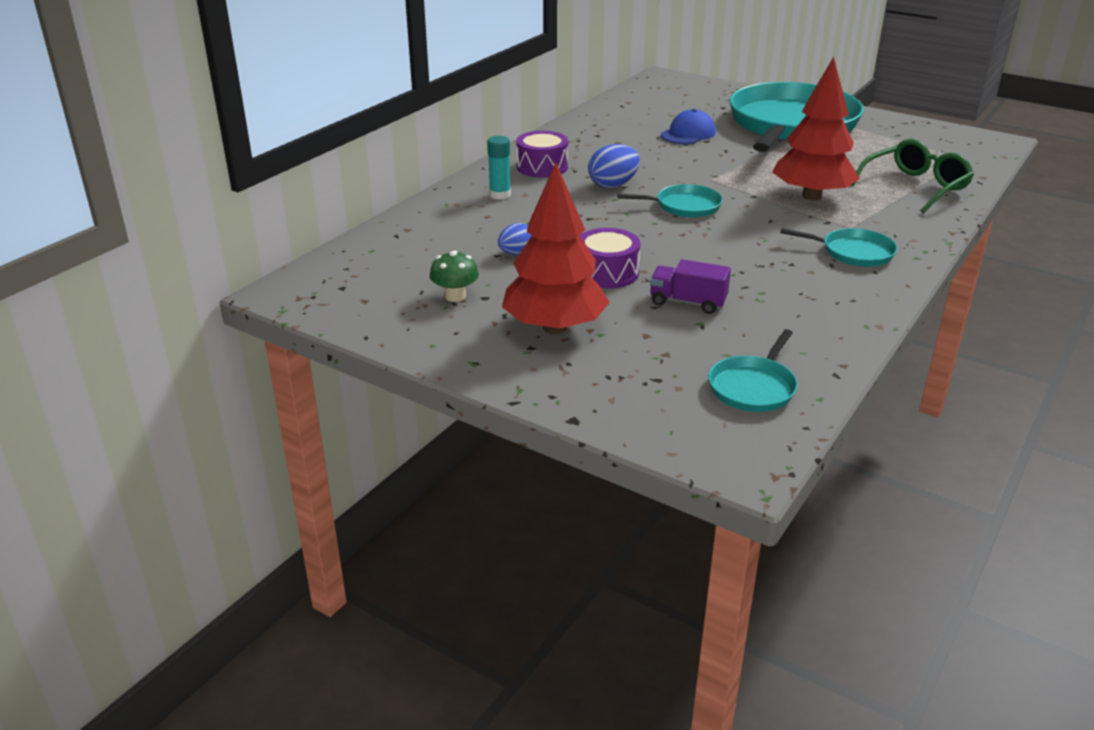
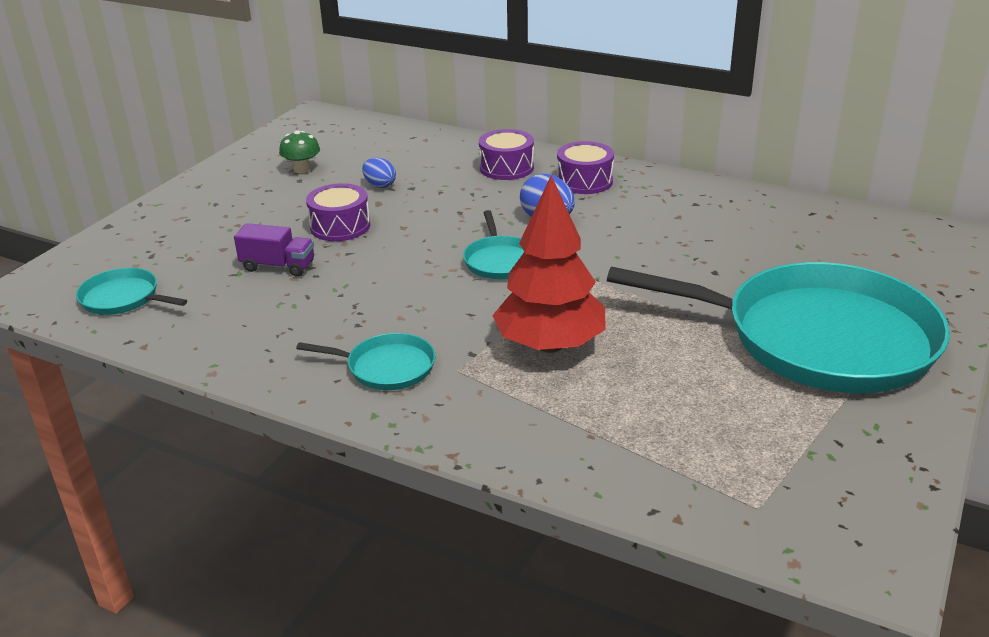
camera: 85 degrees right, 0 degrees up
(500, 195) = (506, 168): turquoise glue stick -> purple drum
(555, 327) = (243, 210): red tree -> none
(688, 134) = (733, 259): blue cap -> none
(688, 302) = (278, 266): purple truck -> purple truck turned 90 degrees clockwise
(853, 252) = (386, 367): turquoise pan -> turquoise pan turned 90 degrees counterclockwise
(915, 187) = (610, 438): green glasses -> none

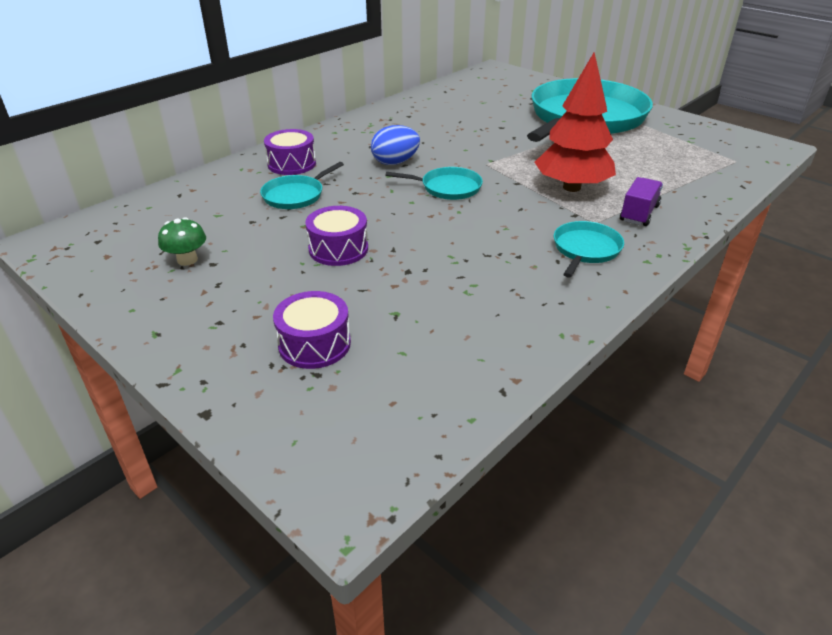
camera: 75 degrees left, 5 degrees up
(123, 298) = (408, 396): turquoise pan -> turquoise pan (295, 195)
(278, 266) = (396, 288): purple truck -> purple truck (639, 213)
(380, 185) = (270, 221): blue egg -> none
(584, 181) = (344, 141): purple drum -> purple drum (314, 344)

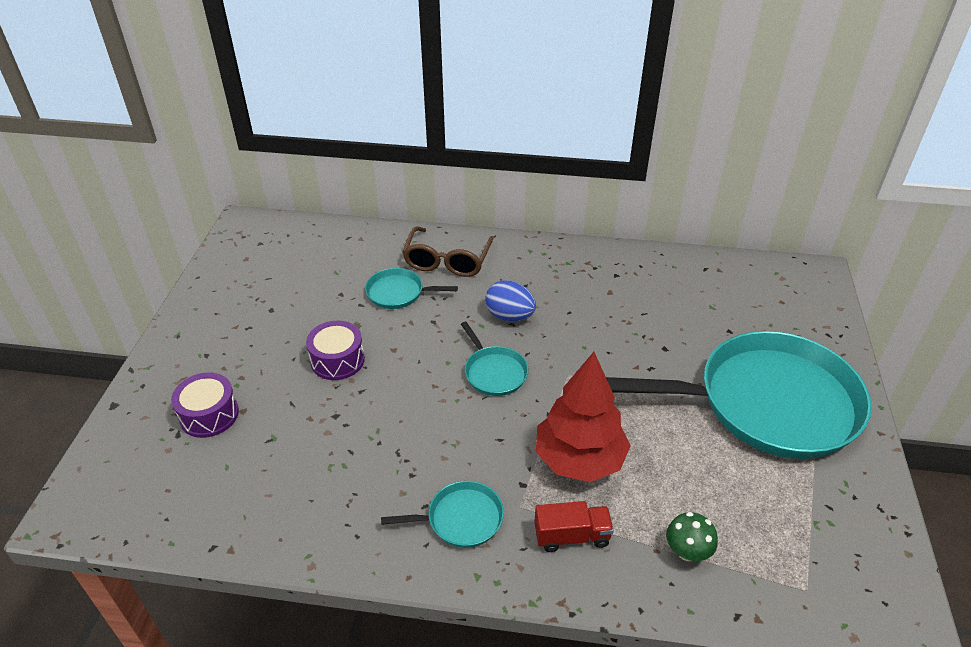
camera: 55 degrees right, 5 degrees up
(187, 260) = (267, 295): green mushroom -> green mushroom (687, 551)
(292, 164) = (447, 261): purple drum -> brown glasses
(639, 213) = (571, 536): purple truck -> red truck

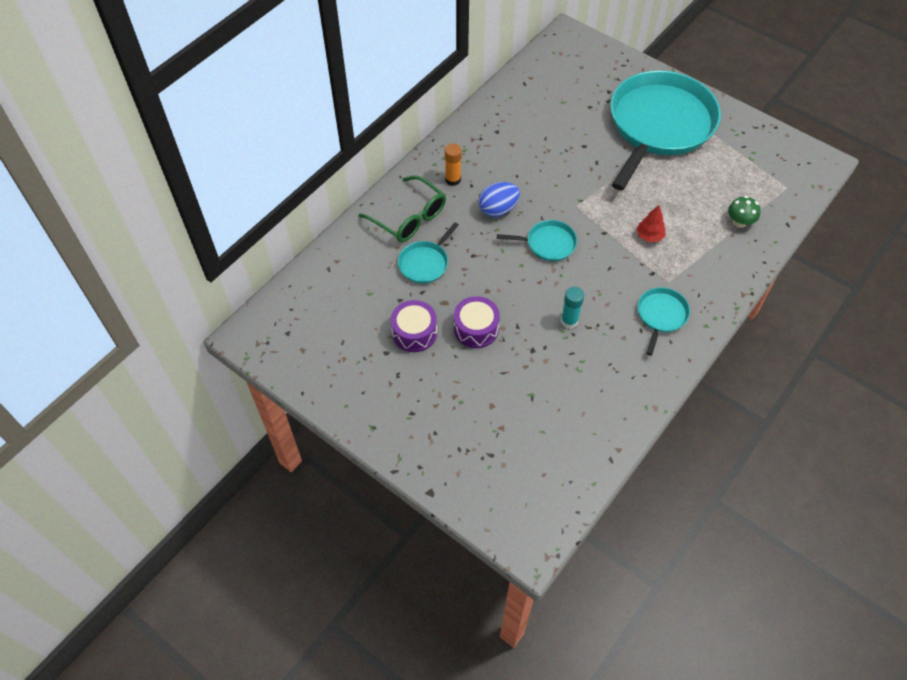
camera: 60 degrees left, 15 degrees up
(209, 415) = (483, 428): purple drum -> purple drum (414, 332)
(395, 432) = (569, 321): none -> turquoise glue stick
(447, 261) = (409, 218): brown glasses -> green glasses
(521, 270) = (453, 179): none -> orange glue stick
(571, 536) = (702, 268): red truck -> none
(579, 459) = (649, 236): red tree -> red tree, size x0.45

